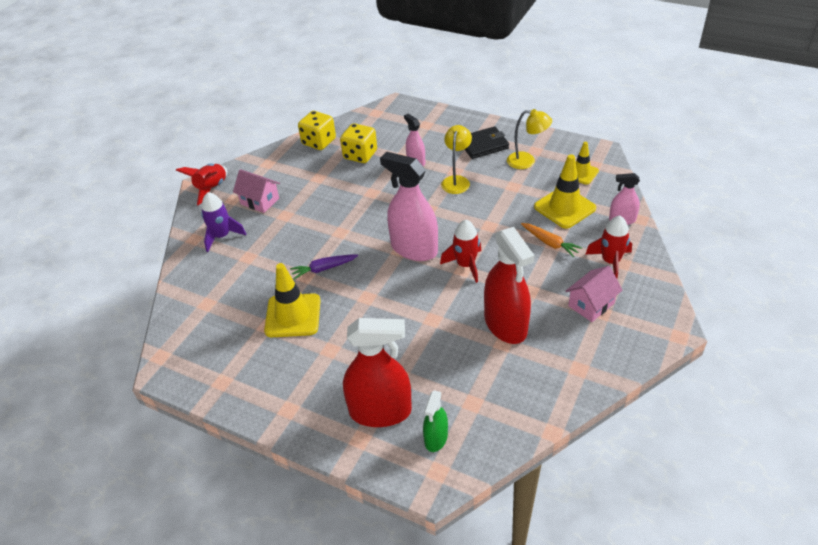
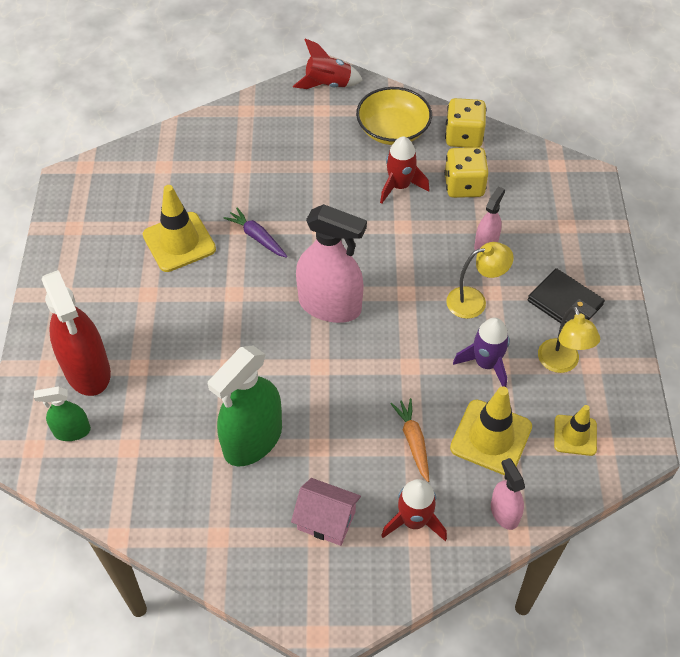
camera: 60 degrees right, 10 degrees up
(222, 236) = (261, 130): purple rocket -> purple rocket (486, 364)
(260, 201) = (331, 134): pink house -> none
(284, 171) = (393, 130): none -> yellow bowl
(414, 249) = (330, 305): pink spray bottle -> pink spray bottle turned 105 degrees clockwise
(465, 265) = (329, 366): red rocket -> red rocket (400, 186)
(505, 324) = (253, 440): red spray bottle -> green spray bottle
(550, 243) = (413, 441): orange carrot -> orange carrot turned 150 degrees clockwise

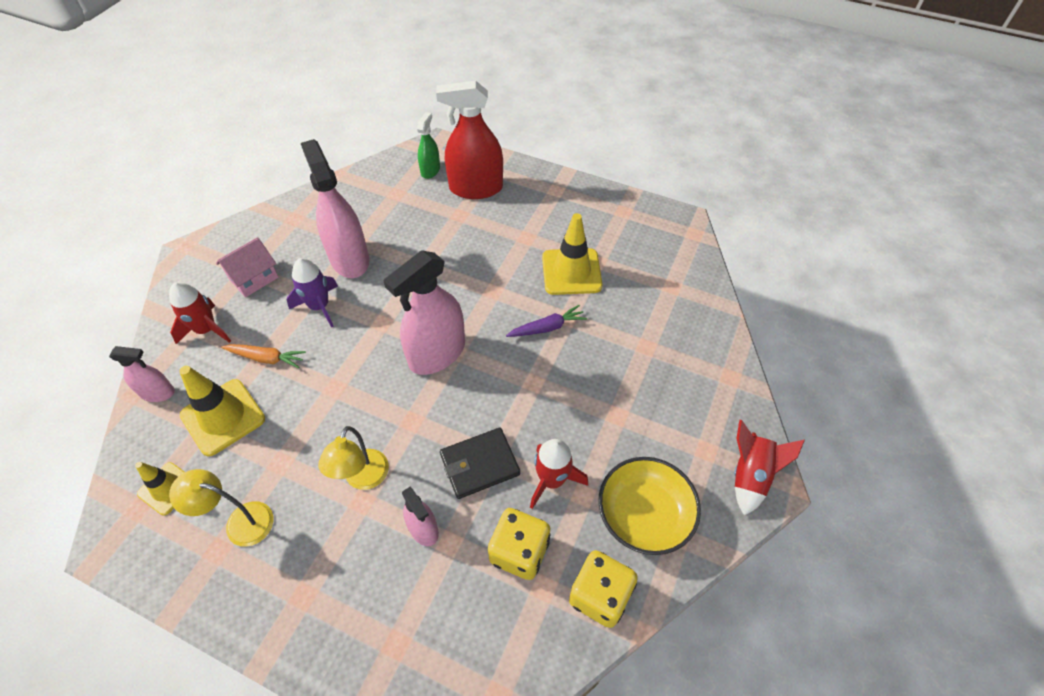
camera: 115 degrees right, 0 degrees up
(253, 440) = (349, 259): green spray bottle -> pink spray bottle
(486, 364) = (291, 451): purple rocket -> purple rocket (319, 306)
(565, 303) = (300, 571): black wallet -> black wallet (480, 464)

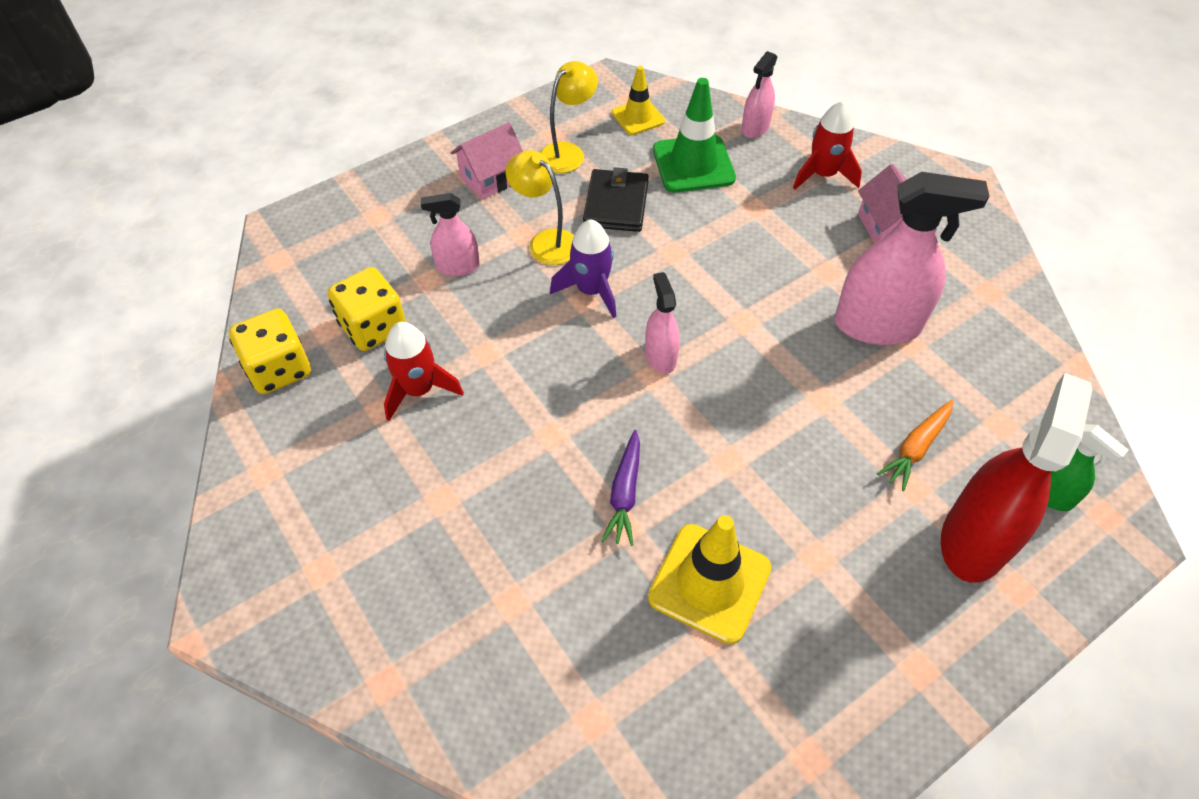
camera: 120 degrees right, 0 degrees up
(223, 417) = (693, 164): yellow traffic cone -> green traffic cone
(266, 358) = (751, 210): orange carrot -> orange carrot (916, 448)
(302, 569) = (491, 178): none -> pink house
(319, 306) = (805, 273): purple rocket -> purple rocket (591, 291)
(437, 353) = (660, 356): pink spray bottle -> pink spray bottle, size x0.52
(480, 464) = (487, 336): black wallet -> black wallet (616, 204)
(644, 514) = (312, 453): yellow bowl -> none
(750, 475) = (252, 598): red rocket -> none

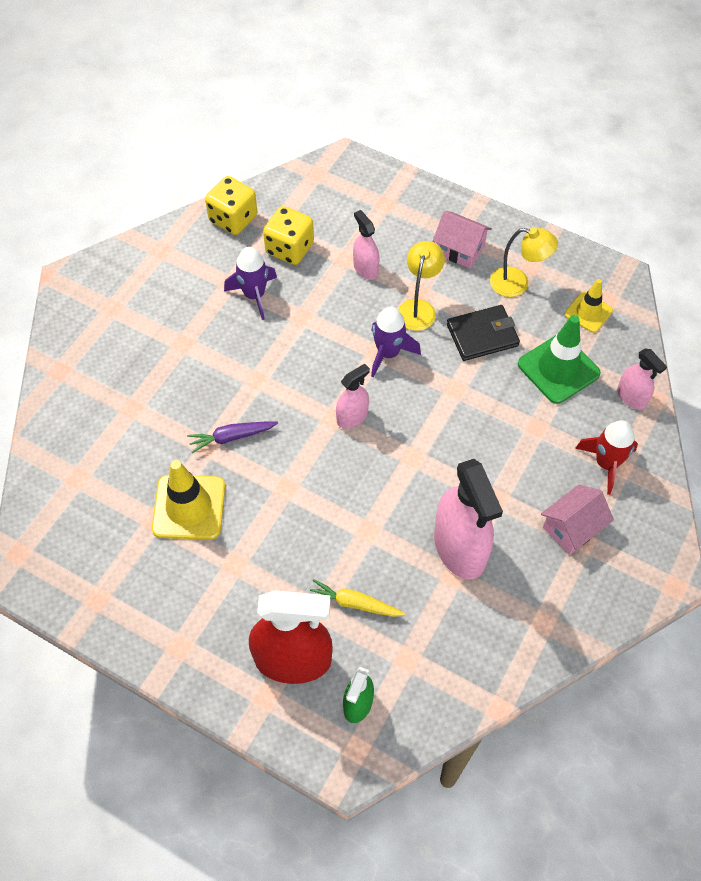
camera: 65 degrees right, 5 degrees up
(419, 390) = (254, 295): red rocket -> purple rocket
(755, 128) = (631, 397): pink spray bottle -> pink spray bottle turned 135 degrees counterclockwise
(916, 448) = (354, 603): orange carrot -> yellow carrot

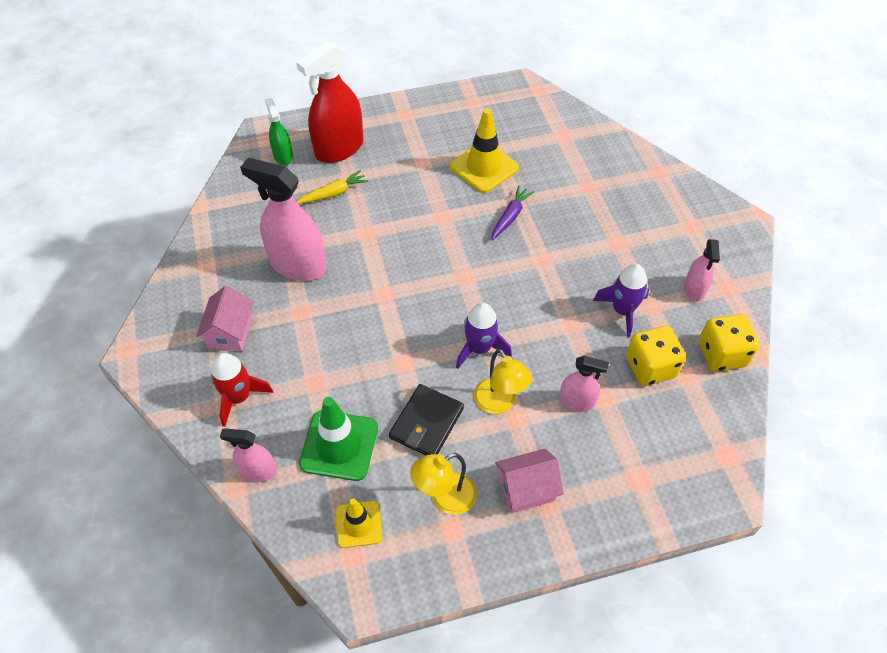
camera: 135 degrees right, 5 degrees down
(352, 417) = (452, 286): pink spray bottle -> pink spray bottle (694, 289)

